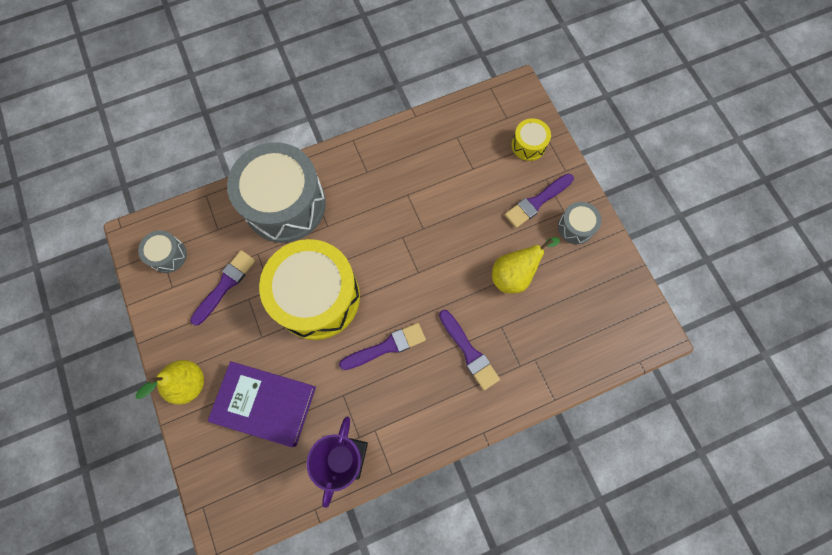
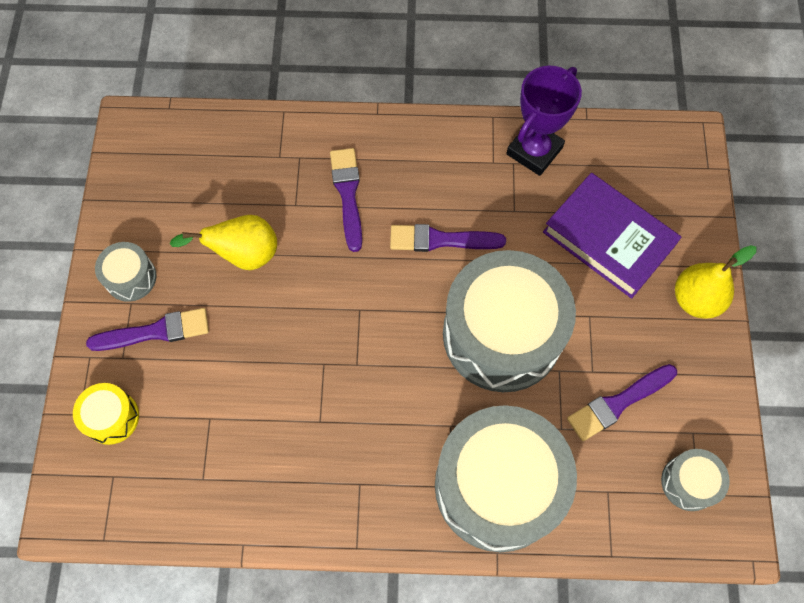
camera: 155 degrees left, 5 degrees down
(317, 297) = (502, 334): yellow drum -> grey drum

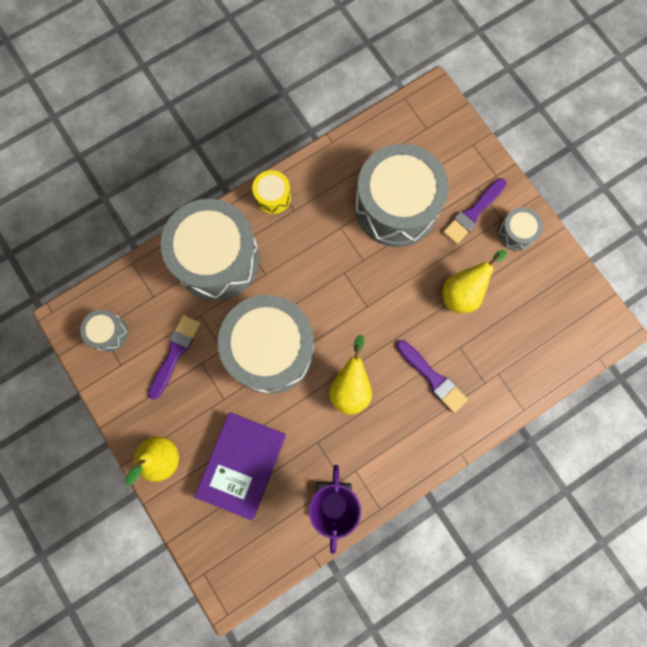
camera: 145 degrees right, 10 degrees up
(112, 417) = (454, 154): yellow drum -> yellow drum (273, 197)
(234, 400) = (396, 206): none -> grey drum
(440, 240) = (350, 387): purple brush -> yellow pear
(608, 239) = (242, 464): purple book -> purple book turned 75 degrees counterclockwise

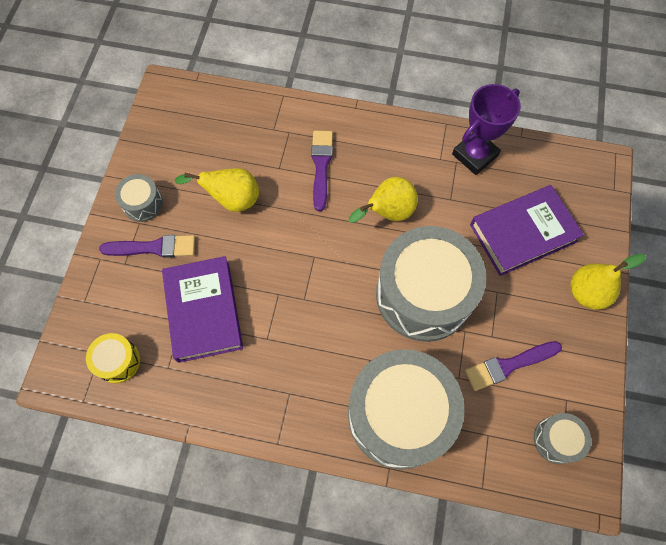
camera: 135 degrees left, 10 degrees down
(273, 197) = (294, 424): yellow drum -> yellow drum (118, 361)
(396, 206) = (204, 311): grey drum -> purple book

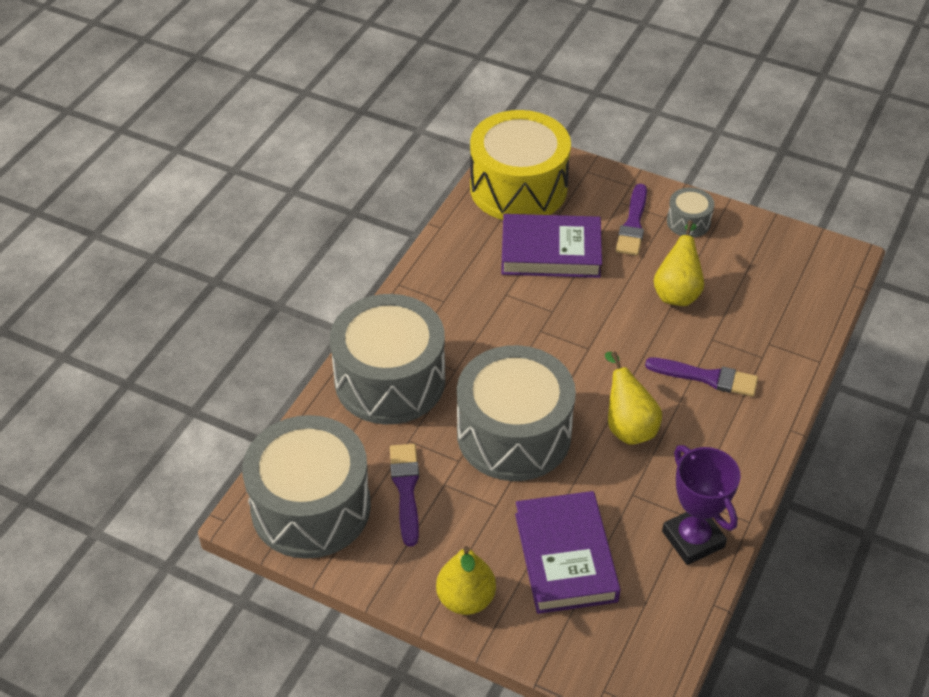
camera: 105 degrees right, 20 degrees down
(118, 361) = (518, 188): yellow drum -> yellow drum, size x2.28
(556, 440) = (311, 507): grey drum -> grey drum, size x2.28

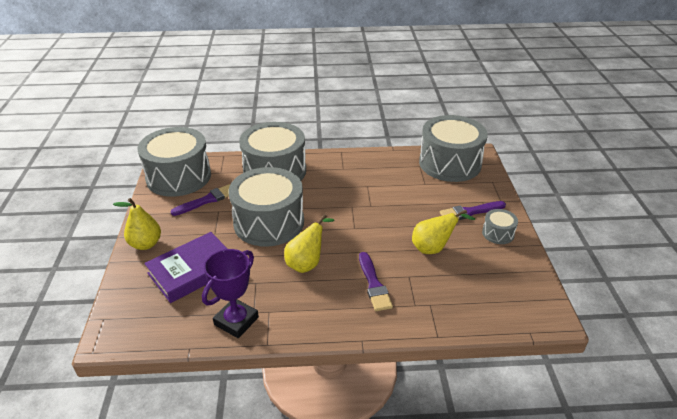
camera: 60 degrees right, 10 degrees down
(518, 188) = (450, 163): yellow drum -> grey drum
(551, 252) = (414, 190): purple book -> none

